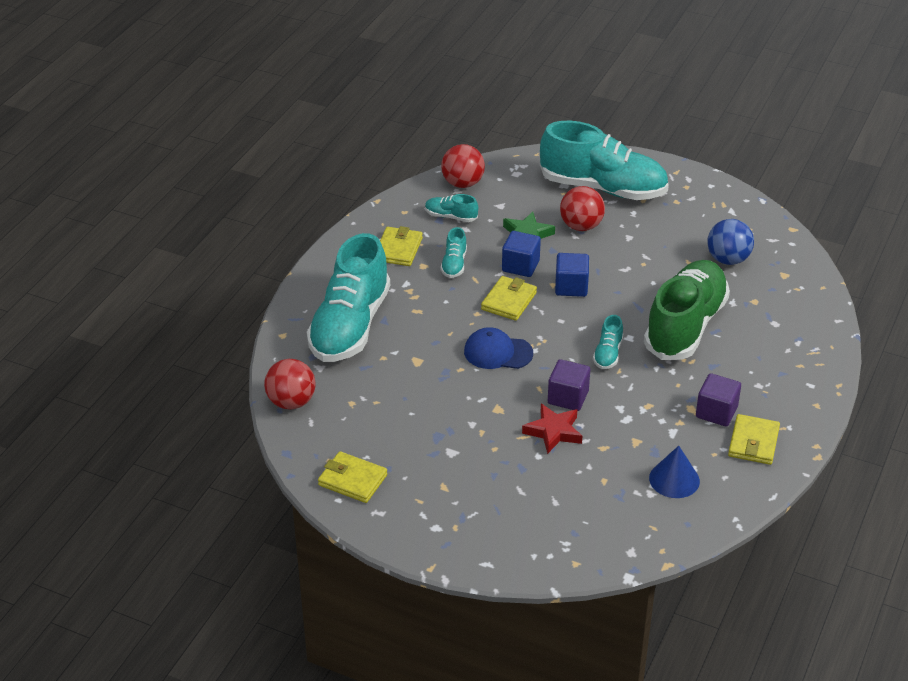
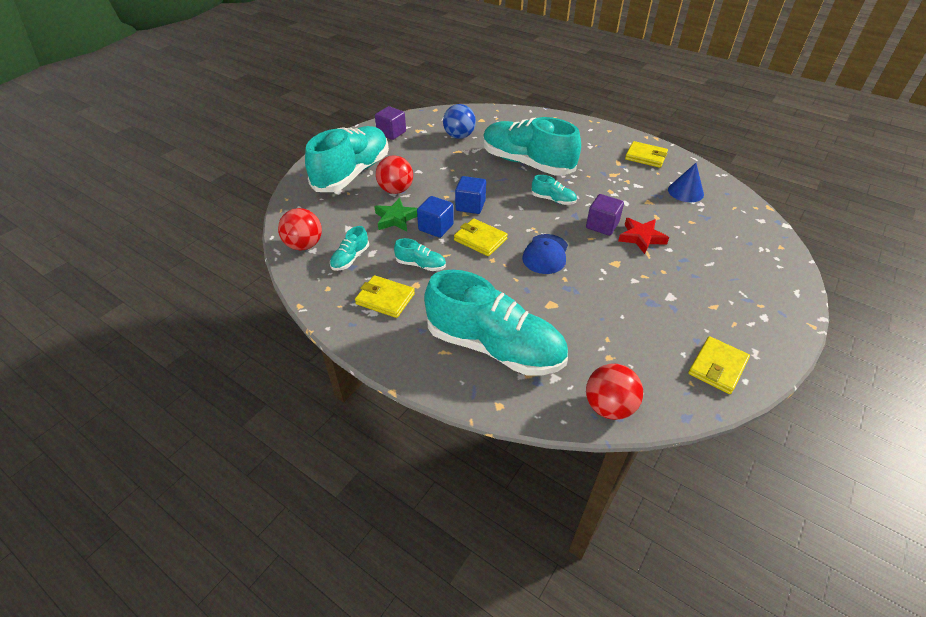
camera: 80 degrees left, 5 degrees up
(685, 326) = (527, 163): green shoe -> turquoise shoe
(716, 412) = (617, 165): purple cube -> purple cube (391, 133)

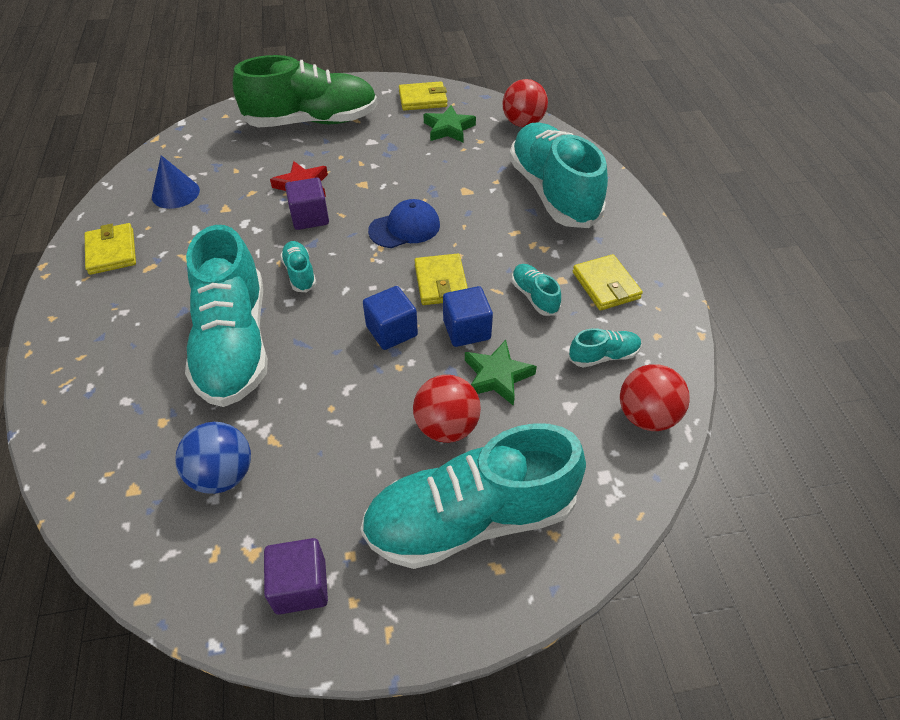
camera: 135 degrees left, 5 degrees up
(648, 350) = (449, 128): none -> green star
(732, 282) = (312, 121): none -> green shoe

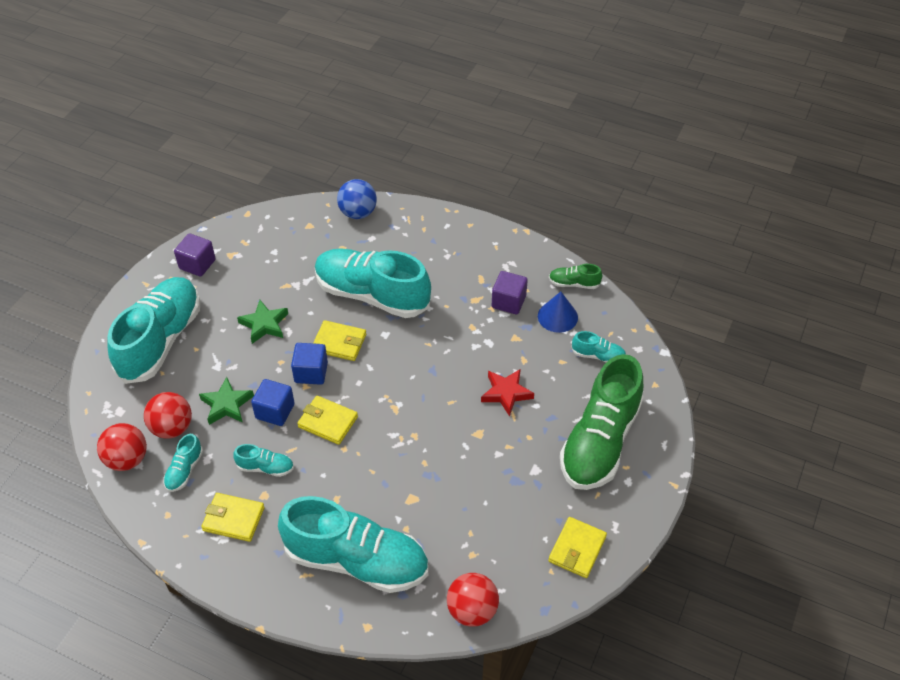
camera: 125 degrees right, 0 degrees up
(112, 252) = (513, 265): yellow wallet -> yellow wallet (339, 343)
(118, 200) = (574, 283): none -> green shoe
(223, 474) = (284, 259): blue ball -> blue ball (358, 213)
(300, 273) = (406, 350): turquoise shoe -> turquoise shoe (598, 356)
(310, 217) = (463, 381): purple cube -> purple cube (508, 302)
(405, 228) = (402, 432): blue cap -> none
(446, 427) = (219, 361): red ball -> red ball (172, 428)
(449, 128) = (510, 541): green star -> green star (264, 324)

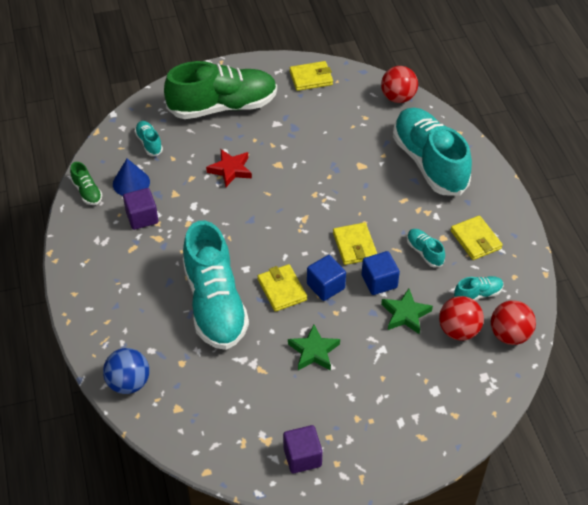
camera: 130 degrees left, 0 degrees up
(161, 340) = (401, 409): turquoise shoe -> none

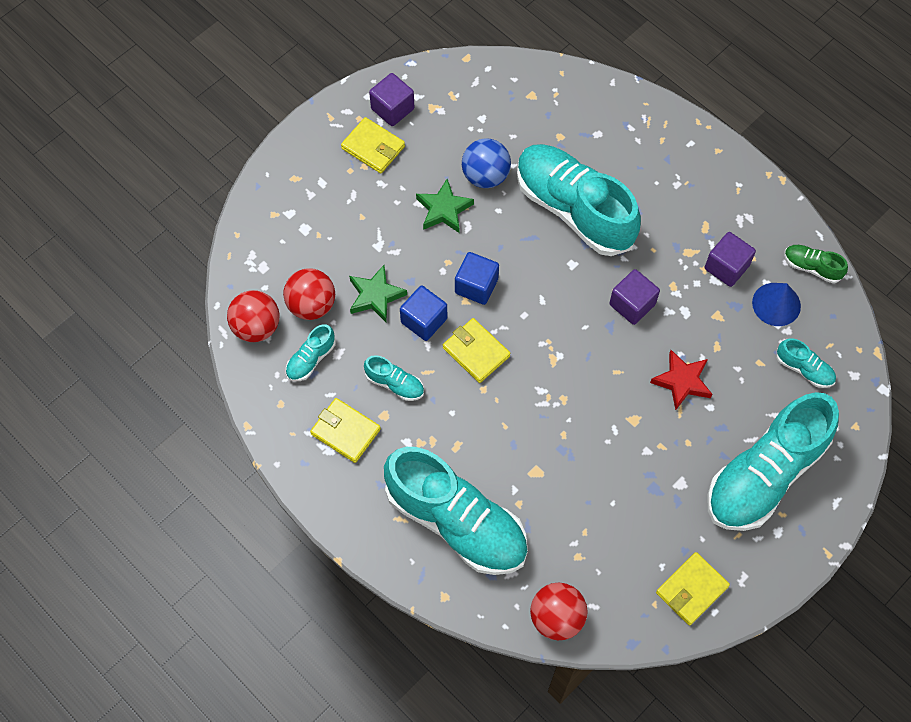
camera: 150 degrees right, 15 degrees up
(129, 383) = (592, 95): blue ball -> blue ball (485, 176)
(223, 106) = (764, 474): green shoe -> turquoise shoe
(225, 225) = (632, 304): none -> purple cube
(282, 290) = (518, 259): yellow wallet -> yellow wallet (373, 147)

